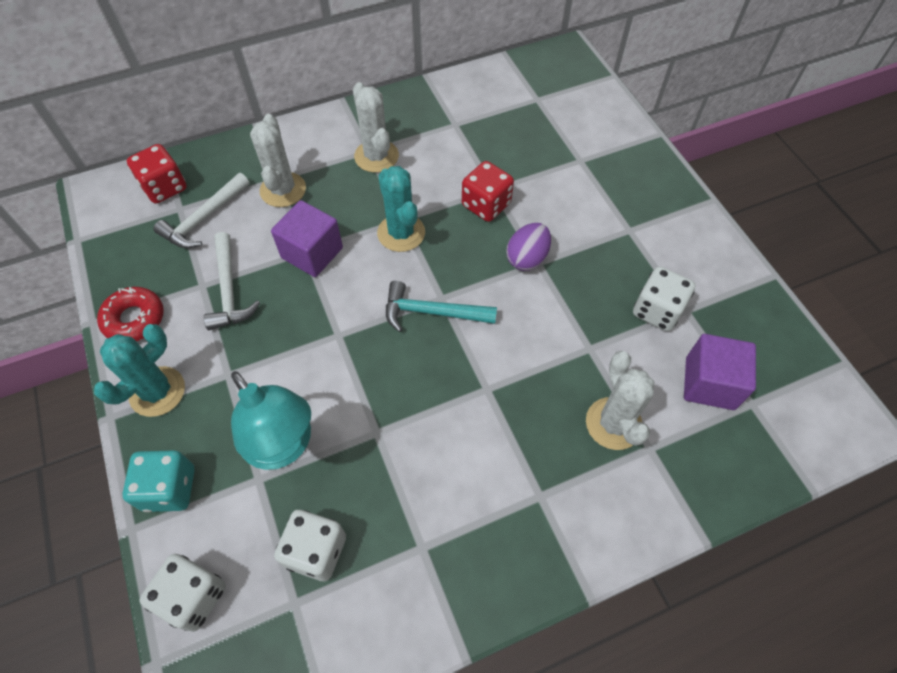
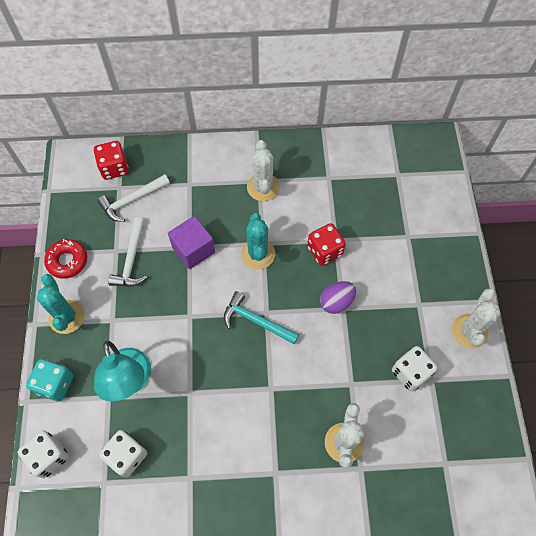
camera: 20 degrees right, 5 degrees up
(157, 391) = (67, 317): turquoise cactus -> turquoise cactus turned 75 degrees counterclockwise
(283, 190) = (190, 194): white cactus -> white cactus (469, 331)
(709, 383) = (422, 438): purple cube -> none

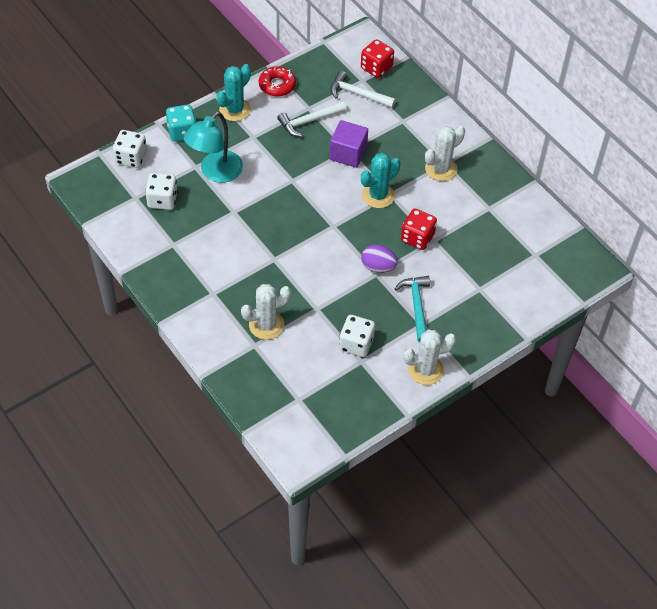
camera: 55 degrees right, 10 degrees down
(256, 321) = (320, 223): turquoise hammer -> turquoise hammer (416, 306)

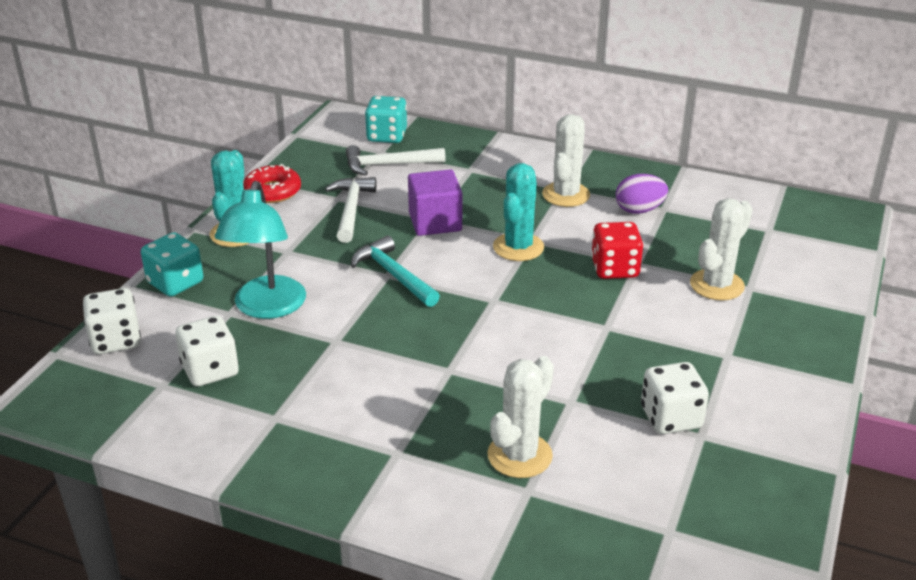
camera: 30 degrees left, 20 degrees down
(309, 121) = (351, 210): white hammer -> white hammer turned 150 degrees clockwise
(376, 68) = (387, 136): red dice -> turquoise dice
(378, 267) = (600, 318): purple egg -> purple egg (639, 210)
(416, 306) = (698, 339): turquoise hammer -> turquoise hammer (394, 275)
(425, 370) = (795, 404): white cactus -> white cactus (716, 285)

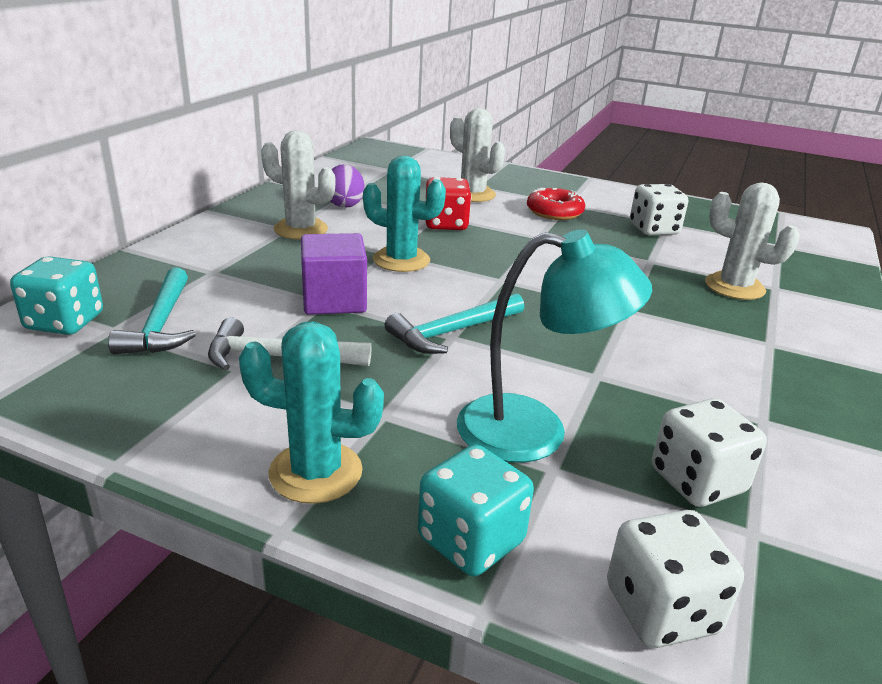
camera: 90 degrees left, 5 degrees down
(273, 191) = (182, 432): red donut -> red donut (554, 212)
(389, 165) = (161, 324): white hammer -> turquoise hammer

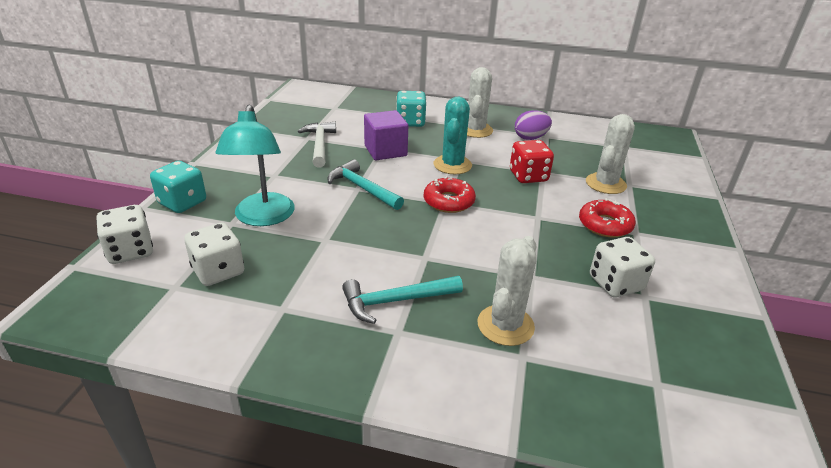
camera: 80 degrees right, 5 degrees up
(65, 322) = (336, 98): turquoise dice -> turquoise dice (410, 122)
(161, 324) = (342, 116): turquoise hammer -> turquoise hammer (396, 301)
(316, 472) = (230, 165): turquoise cactus -> none
(499, 277) = (449, 201): none -> red donut

